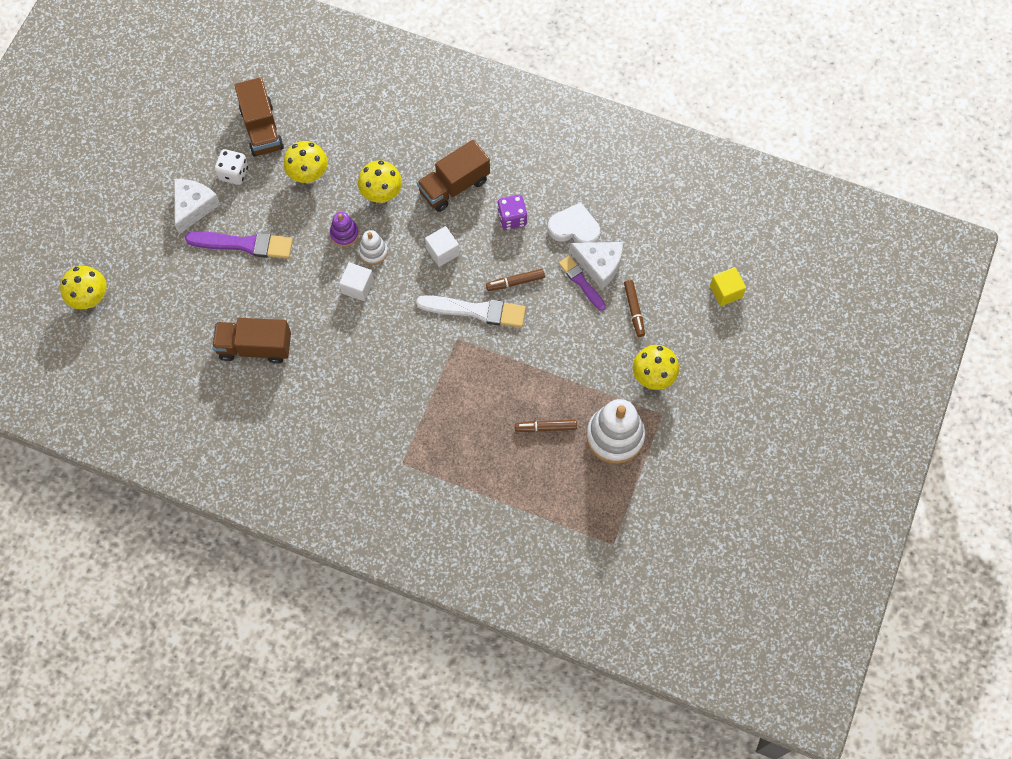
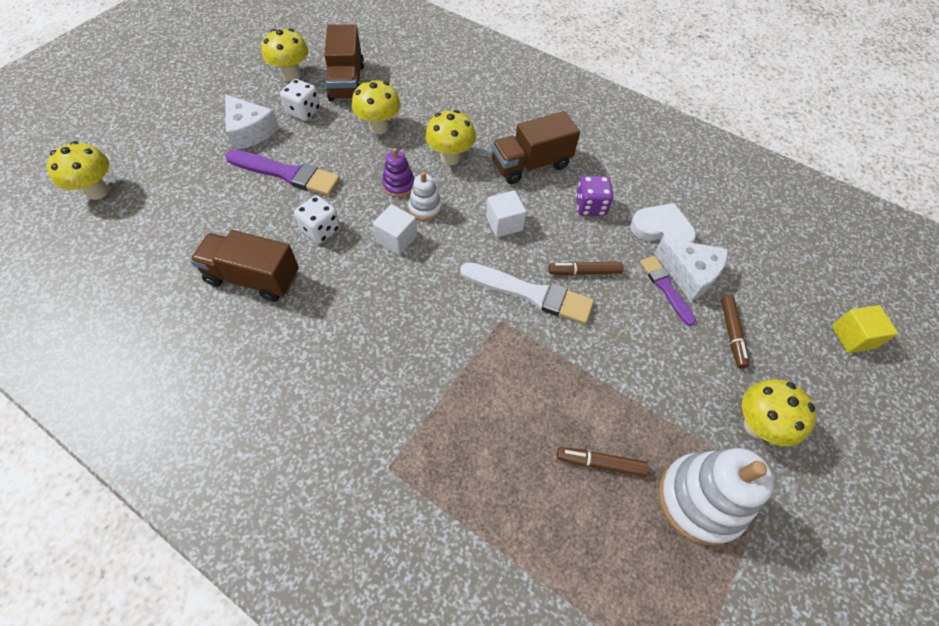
camera: 10 degrees right, 10 degrees down
(193, 207) = (250, 131): white cheese -> white cheese turned 105 degrees clockwise
(206, 132) = (291, 75): none -> yellow mushroom
(293, 292) = (321, 230): none -> white dice

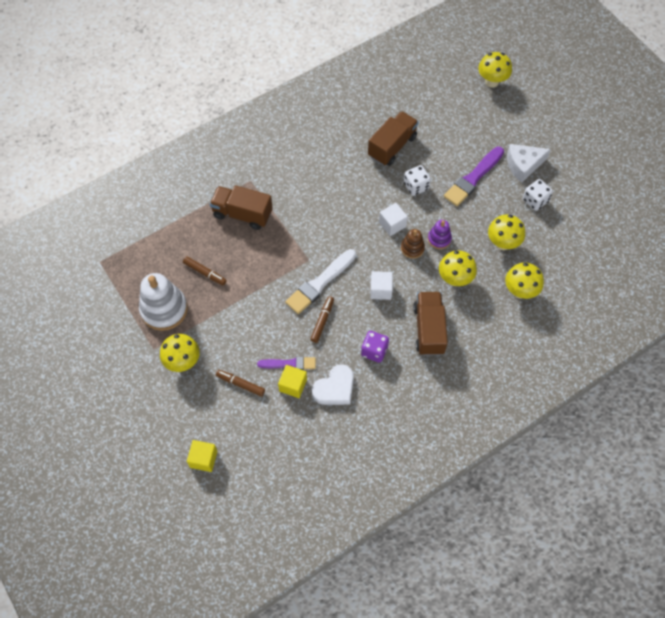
camera: 115 degrees right, 5 degrees up
(291, 75) = (581, 201): yellow mushroom -> yellow mushroom (520, 291)
(346, 82) = (562, 235): brown truck -> brown truck (242, 214)
(425, 208) = (412, 248): white stacking toy -> brown stacking toy
(600, 463) = (205, 273): brown marker -> brown marker turned 90 degrees clockwise
(689, 274) = (293, 385): white cheese -> yellow cube

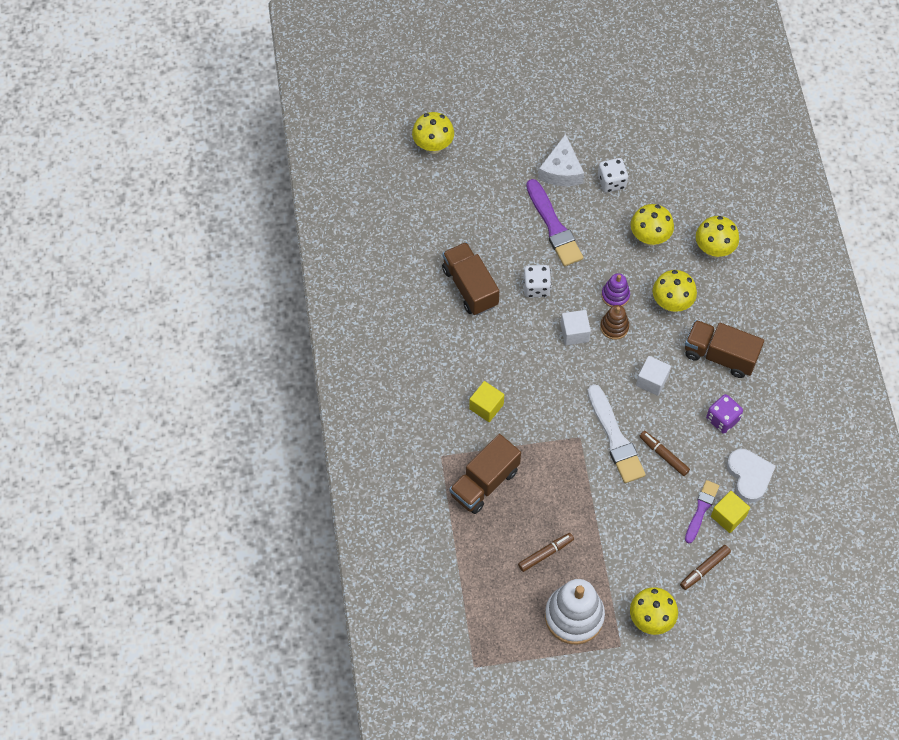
camera: 65 degrees left, 0 degrees up
(203, 459) = (777, 640): yellow cube -> yellow cube (486, 407)

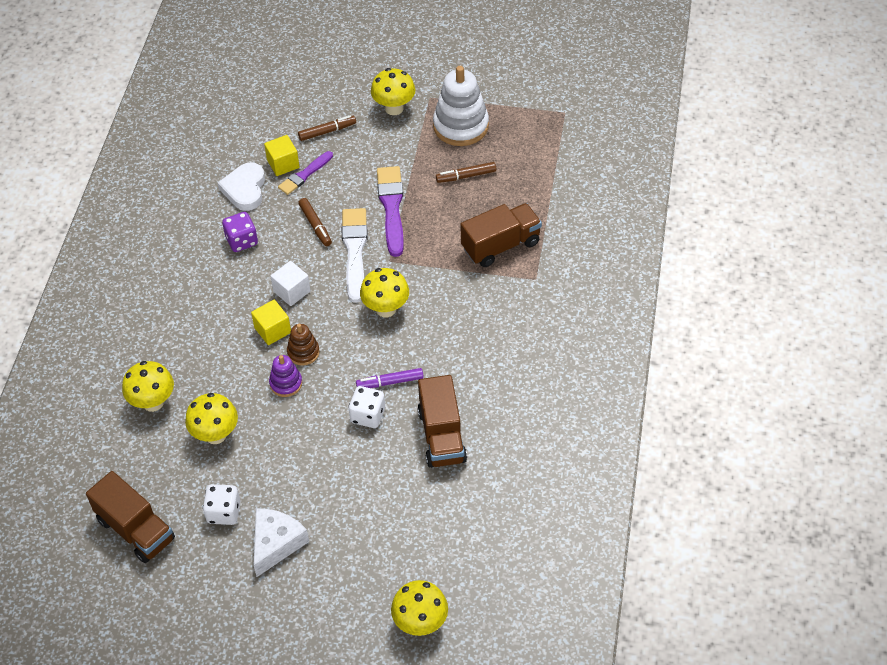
camera: 160 degrees left, 10 degrees down
(486, 407) = (472, 311): yellow cube -> yellow cube (272, 330)
(530, 321) = (390, 382): none -> purple marker
(554, 226) = (317, 477): purple brush -> purple brush (391, 207)
(574, 333) = (348, 357): white cube -> none
(671, 303) = (230, 359): yellow mushroom -> yellow mushroom (386, 309)
(720, 355) = (210, 297): brown truck -> brown truck (135, 529)

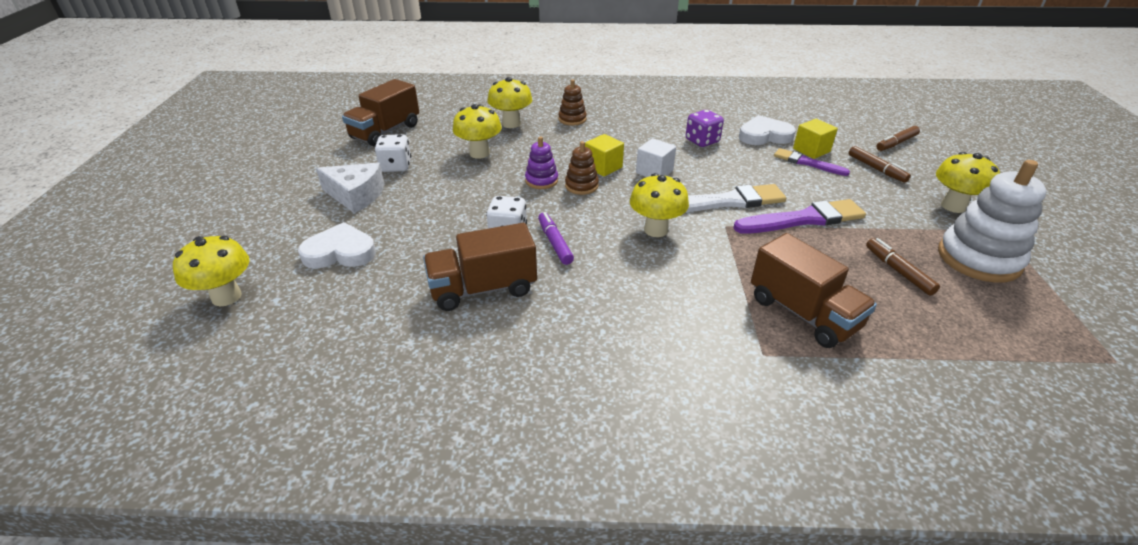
camera: 80 degrees right, 15 degrees down
(159, 343) = (572, 119): none -> brown stacking toy
(315, 225) = (745, 175): brown marker -> brown marker (896, 143)
(372, 545) = (340, 252): none -> white heart

